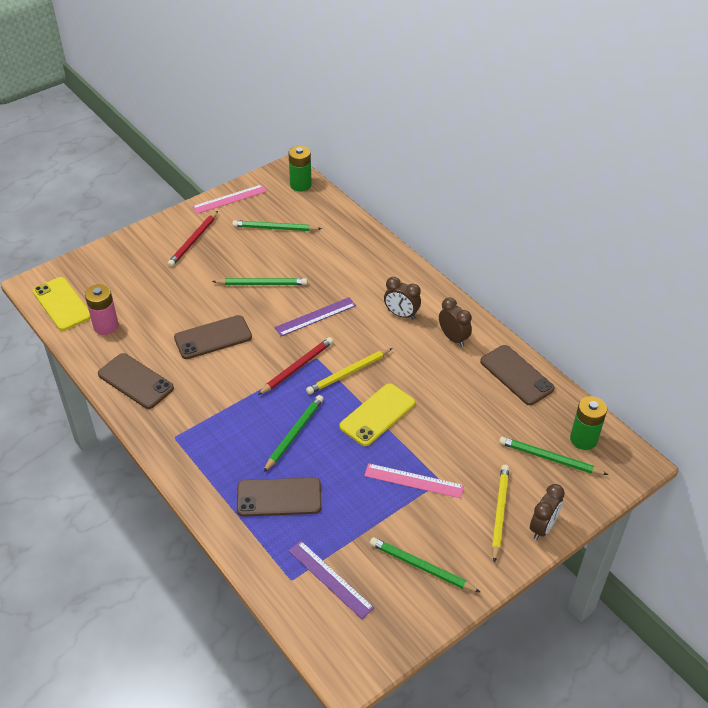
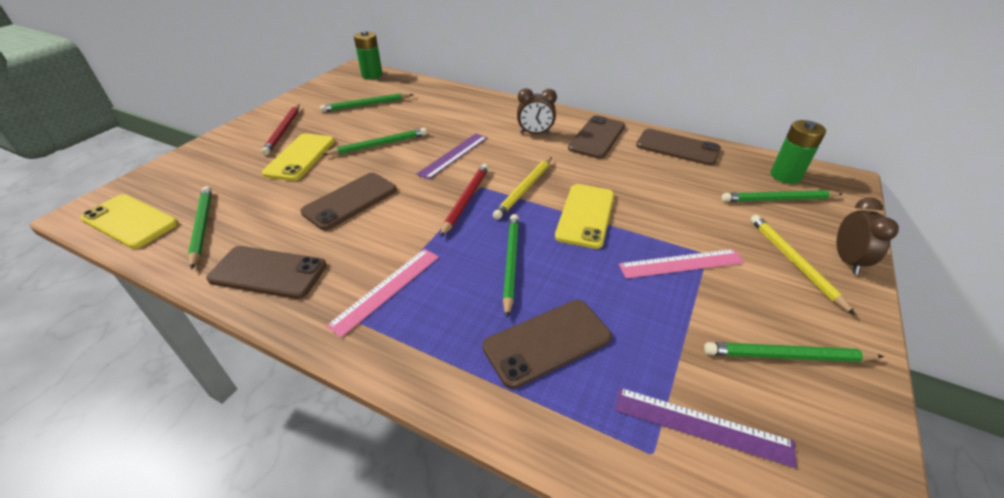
camera: 25 degrees left, 5 degrees down
(106, 326) = (202, 227): pink battery -> green pencil
(195, 277) = (300, 157): none -> yellow phone
(229, 199) = (307, 96): pink ruler -> pink ruler (386, 289)
(453, 338) = (597, 137): brown clock -> brown phone

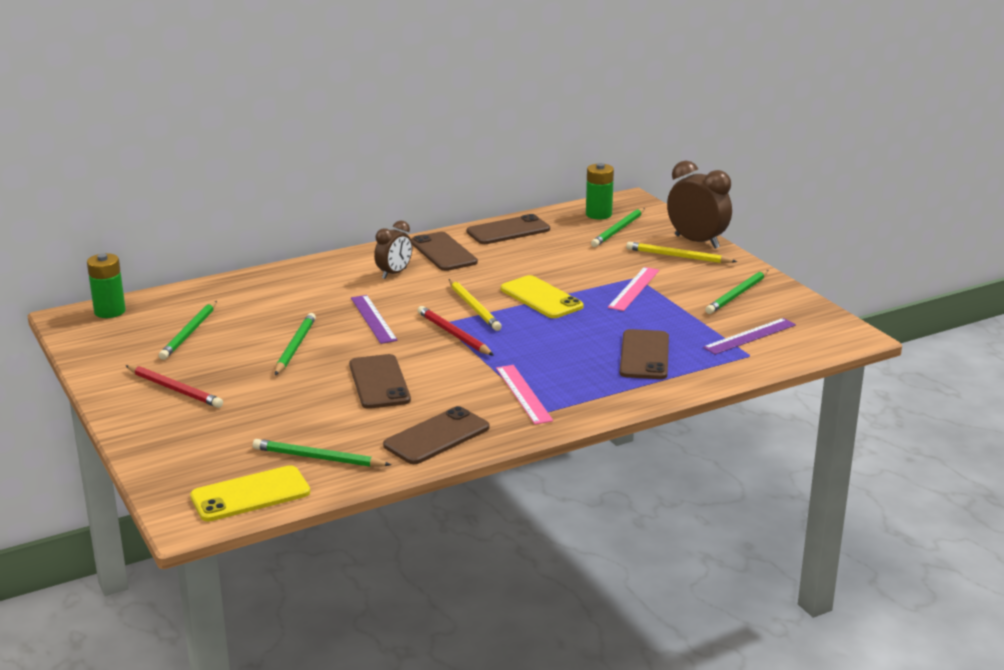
camera: 55 degrees left, 15 degrees down
(300, 157) = (254, 390): yellow phone -> none
(511, 263) = (556, 342): green pencil -> none
(847, 260) = (697, 242): brown clock -> brown clock, size x1.60

